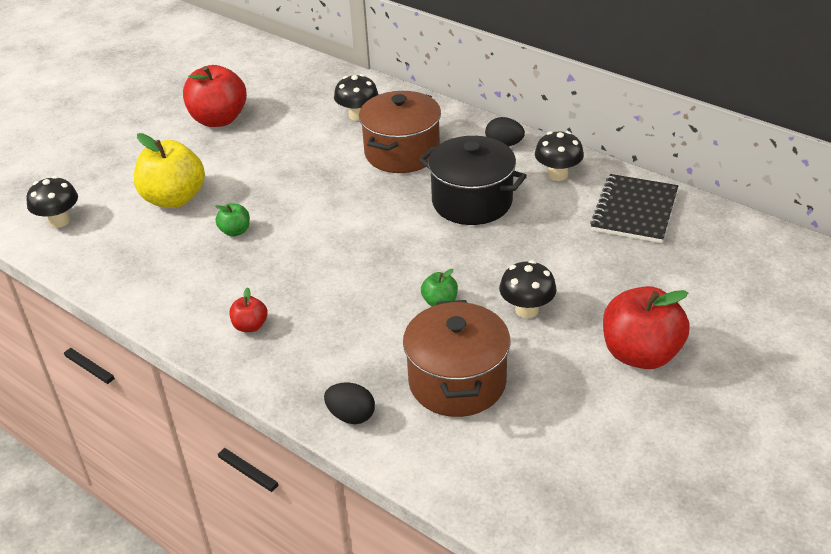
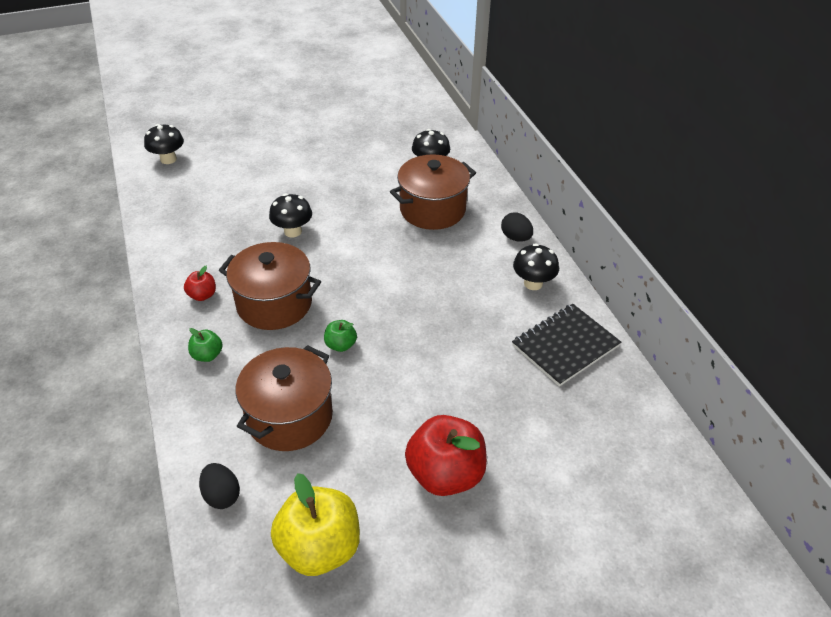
camera: 30 degrees right, 5 degrees up
(174, 198) = (249, 175): yellow apple -> yellow apple (320, 547)
(219, 119) = (334, 127): red apple -> none
(235, 231) = (262, 218): green apple -> green apple (207, 355)
(335, 299) = (274, 304): none -> brown pot
(351, 416) = (196, 401): black egg -> black egg (222, 495)
(472, 202) = (444, 274): black pot -> none
(526, 310) = (396, 386): black mushroom -> black mushroom (293, 231)

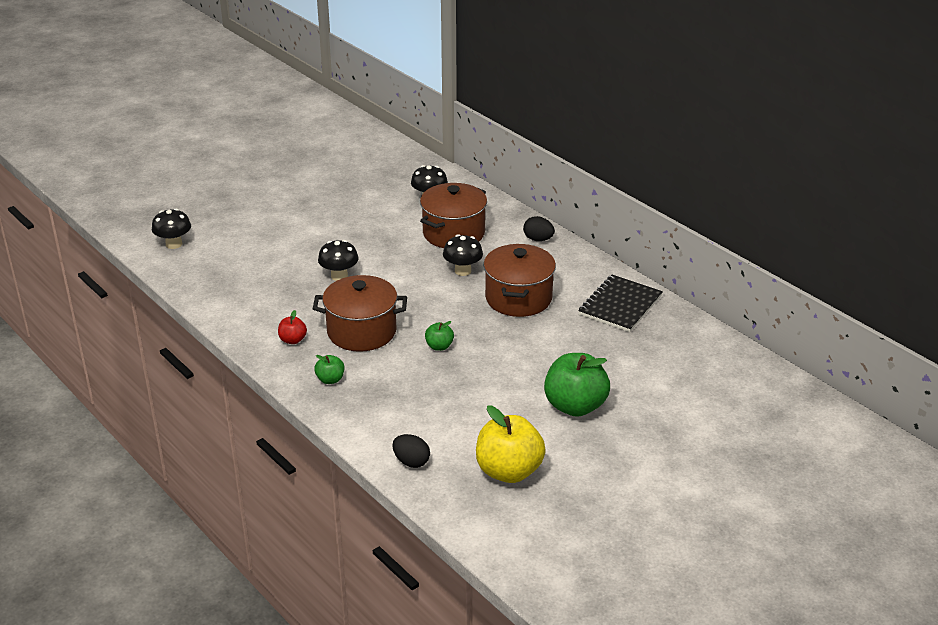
camera: 20 degrees left, 10 degrees down
(289, 416) = (430, 402): brown pot -> brown pot (518, 298)
(445, 474) = (575, 406): red apple -> green apple
(533, 283) = (571, 269): black mushroom -> black mushroom (462, 271)

